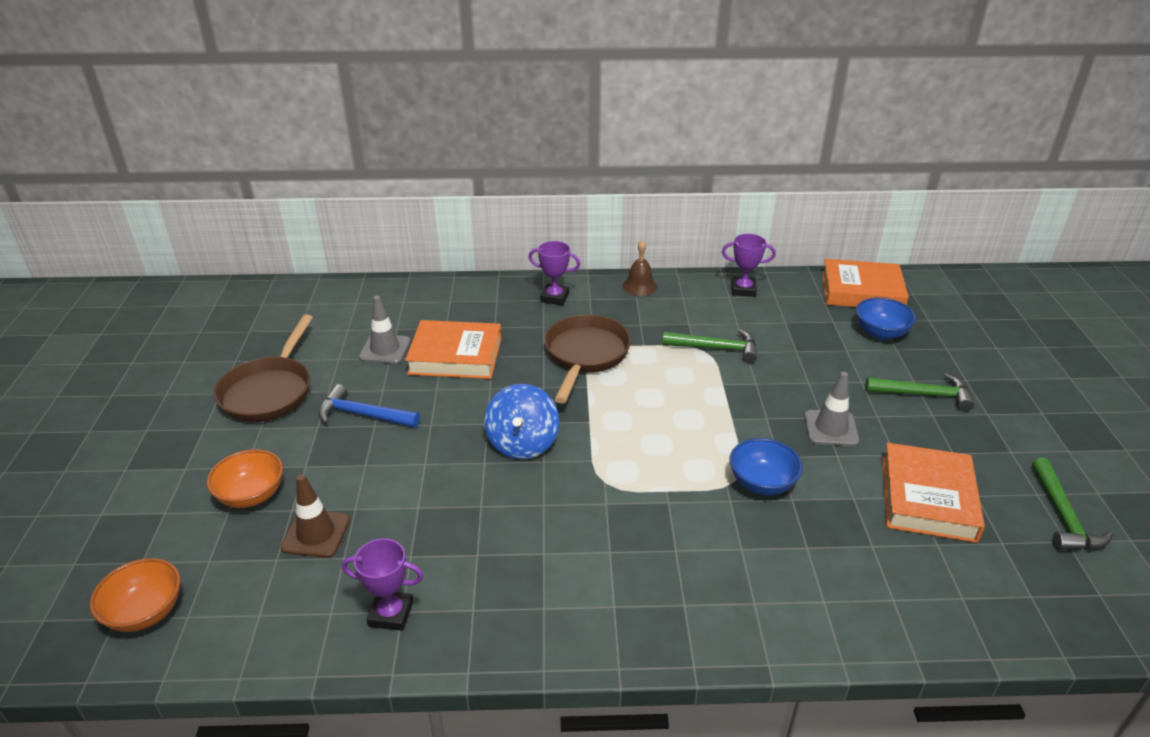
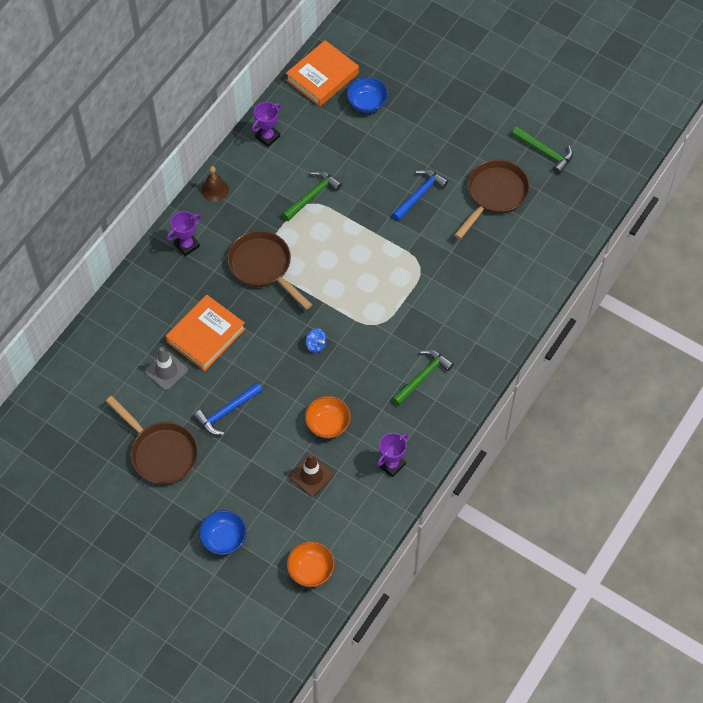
camera: 55 degrees left, 25 degrees up
(251, 495) = (256, 495): orange bowl -> orange bowl (328, 424)
(522, 443) = (316, 345): blue spinning top -> blue spinning top, size x0.51
(762, 483) = (431, 256): blue bowl -> blue bowl (224, 539)
(831, 428) = (419, 194): grey traffic cone -> blue hammer
(923, 395) = (430, 131): green hammer -> green hammer (422, 377)
(927, 498) = (494, 195): orange book -> brown pan

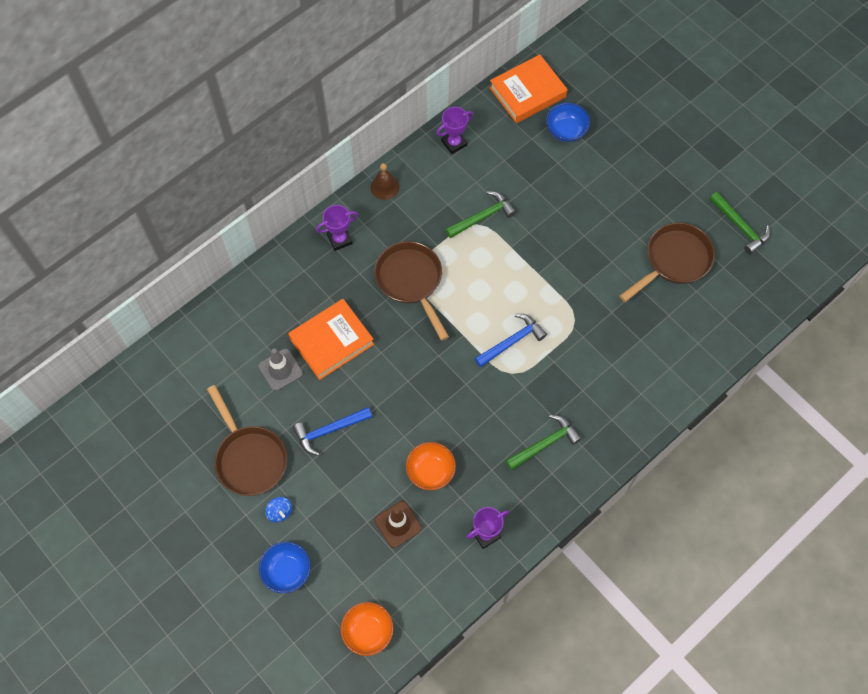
camera: 15 degrees right, 5 degrees up
(316, 345) = (442, 380): blue spinning top -> blue spinning top (280, 512)
(419, 194) = (594, 242): blue hammer -> blue hammer (512, 341)

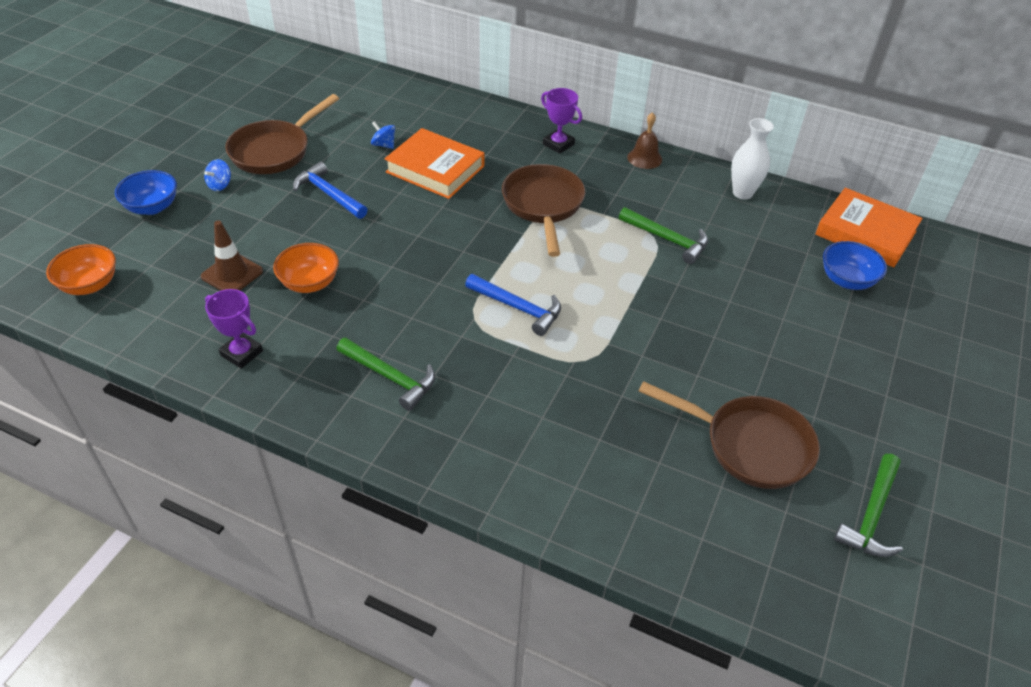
camera: 65 degrees right, 20 degrees down
(280, 370) = (384, 145): grey traffic cone -> blue spinning top
(411, 281) = (543, 206): brown pan -> brown pan turned 45 degrees counterclockwise
(454, 143) = (742, 193): purple trophy -> white vase

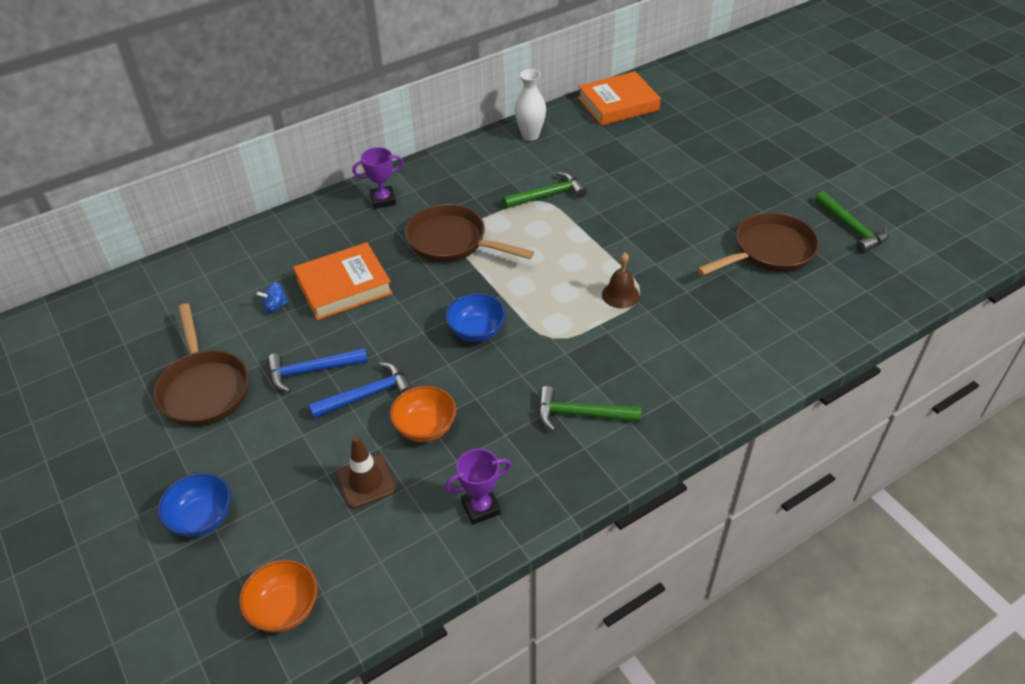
camera: 55 degrees left, 0 degrees up
(220, 185) = (218, 449): blue spinning top -> none
(390, 377) = (581, 414): green hammer -> green hammer turned 150 degrees counterclockwise
(518, 308) = (559, 307): blue hammer -> blue hammer (367, 395)
(644, 158) = (446, 163): brown bell -> brown bell (620, 295)
(847, 280) = (655, 135): blue bowl -> blue bowl (476, 331)

